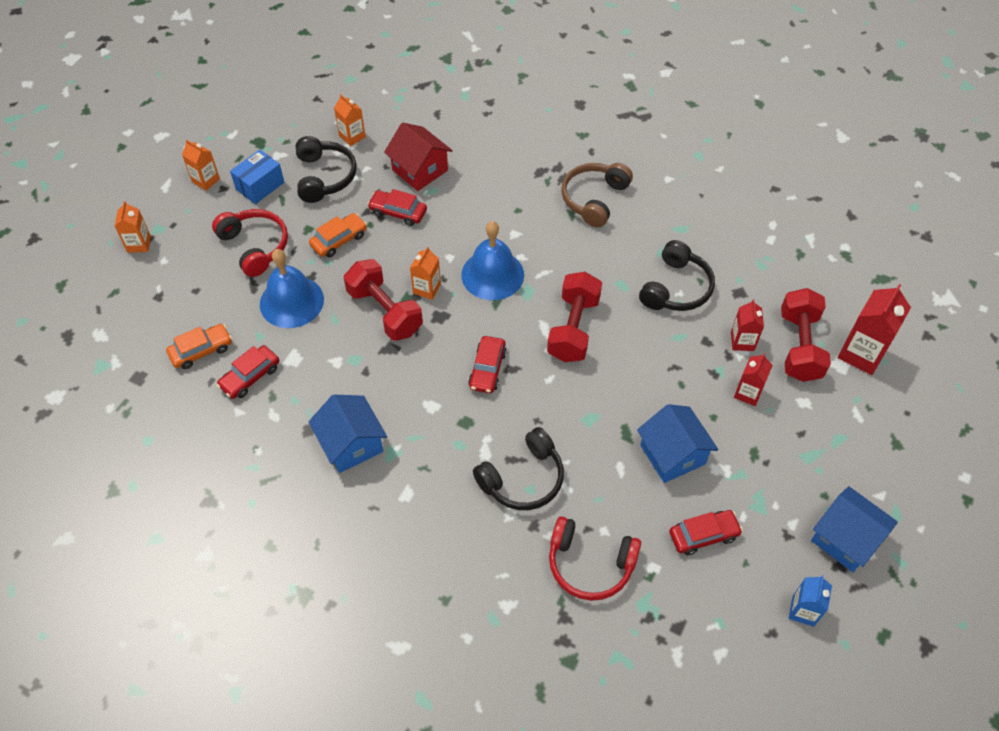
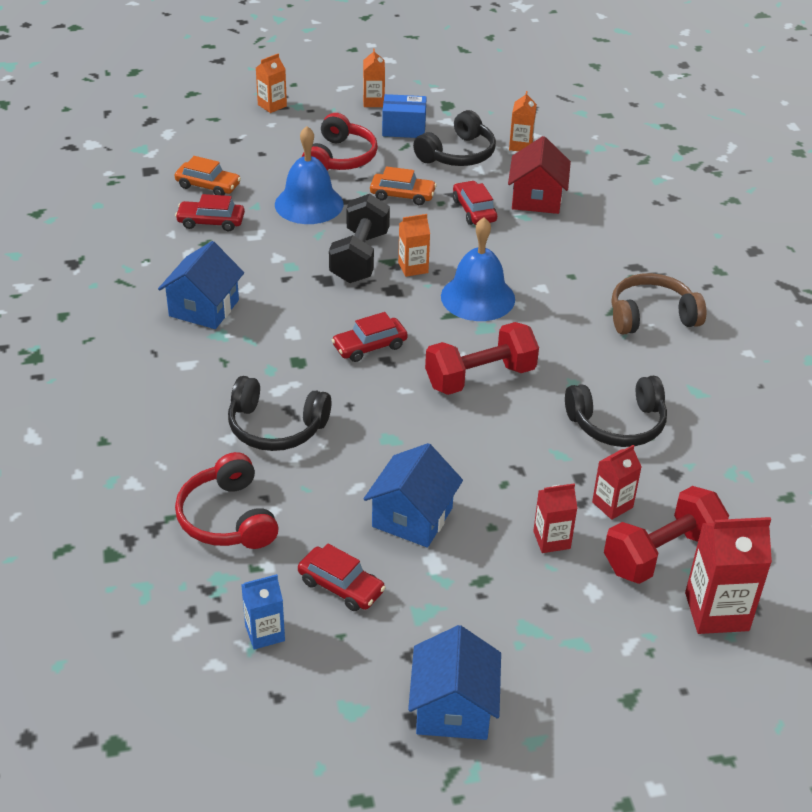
camera: 50 degrees right, 15 degrees down
(385, 311) = (360, 257): red dumbbell -> black dumbbell
(803, 611) = (327, 711): blue carton -> blue carton (265, 633)

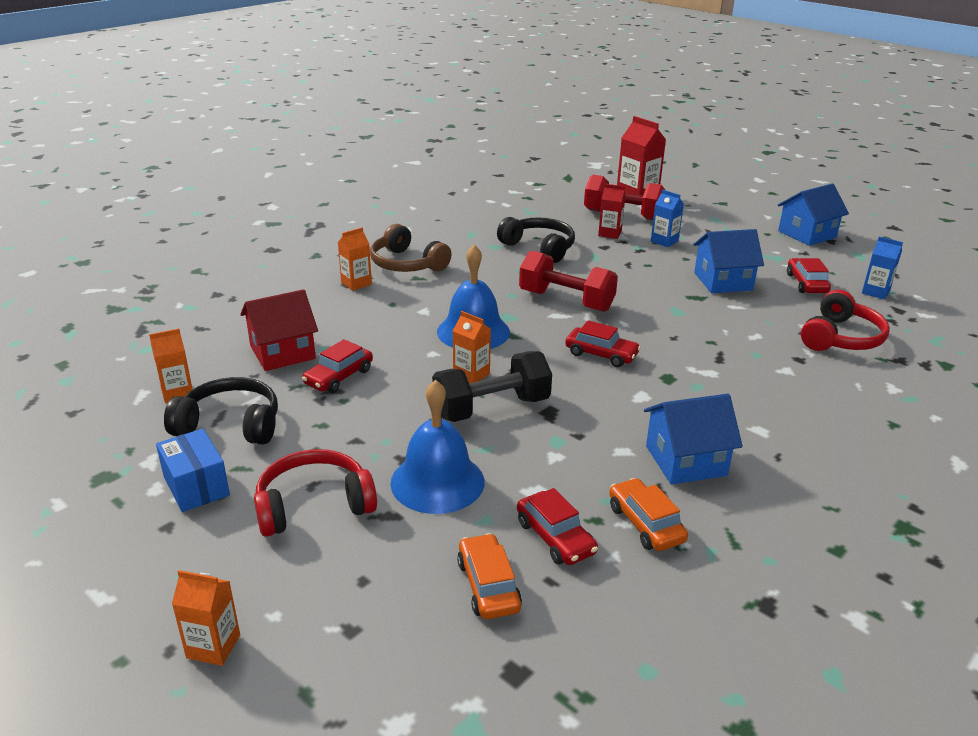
camera: 125 degrees left, 10 degrees down
(276, 427) = (743, 356): black headphones -> none
(373, 102) = (133, 544): orange carton -> orange carton (356, 283)
(402, 195) = (353, 427): orange car -> orange car (645, 524)
(551, 540) = (664, 241): red carton -> blue carton

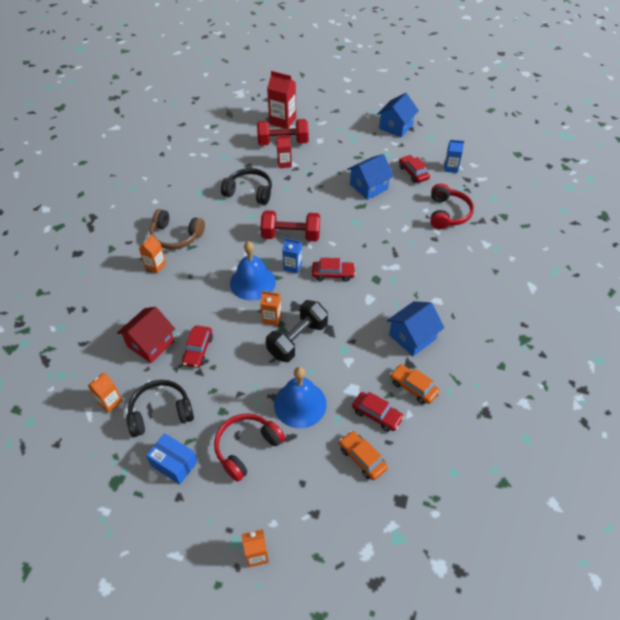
camera: 25 degrees left, 20 degrees up
(664, 241) = (319, 160): blue carton -> blue carton (292, 266)

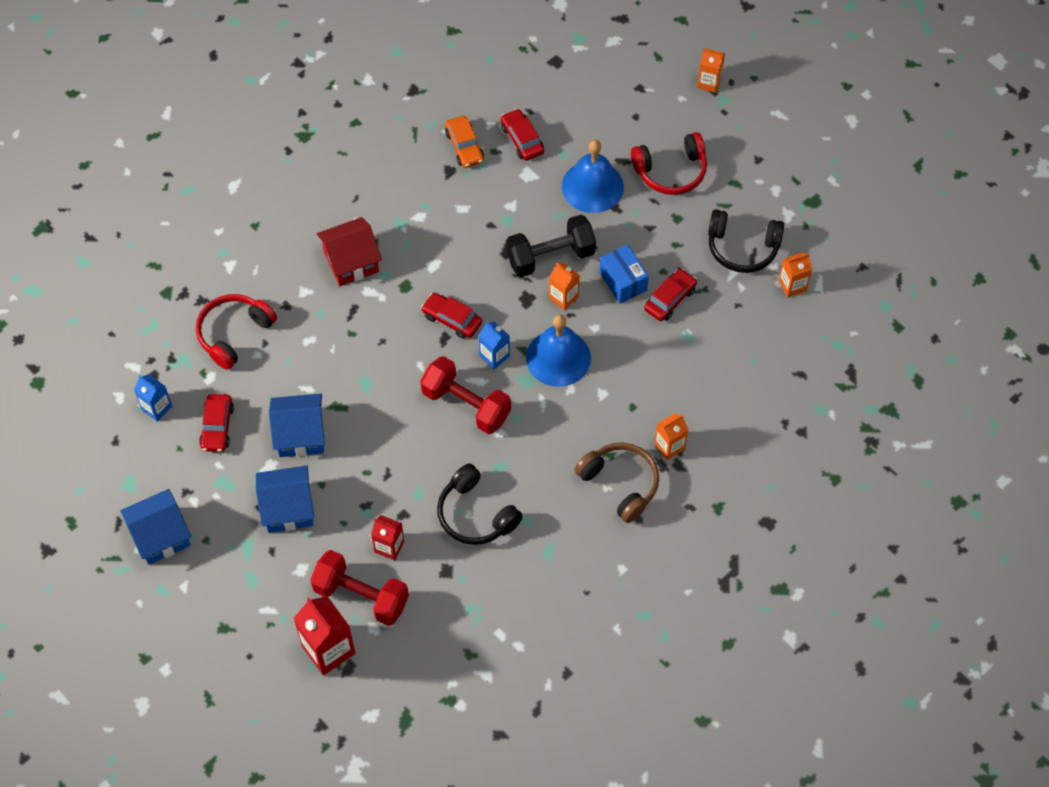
camera: 150 degrees left, 10 degrees up
(150, 343) = (721, 334): red house -> red house (351, 261)
(174, 464) = (750, 190): blue box -> blue box (623, 281)
(362, 458) = (565, 109): orange car -> none
(412, 337) = (421, 197): blue house -> blue house (288, 508)

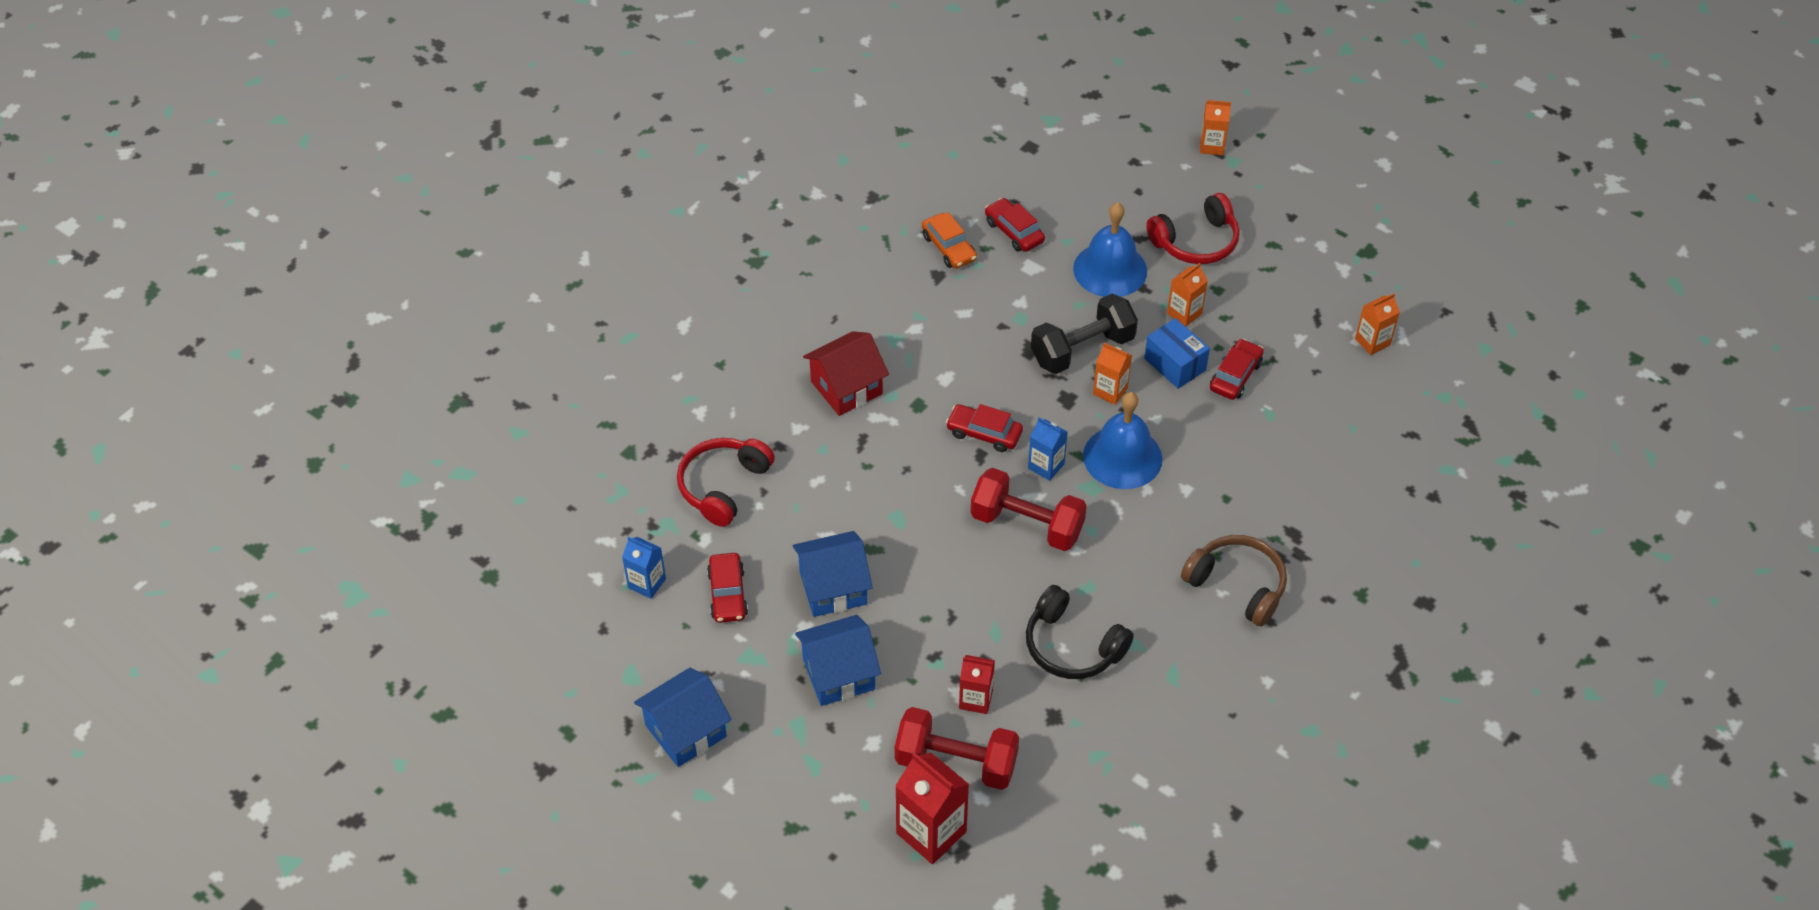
camera: 10 degrees left, 10 degrees down
(669, 446) = (1283, 535): orange carton -> orange carton (1184, 313)
(742, 247) = (1302, 310): black headphones -> none

